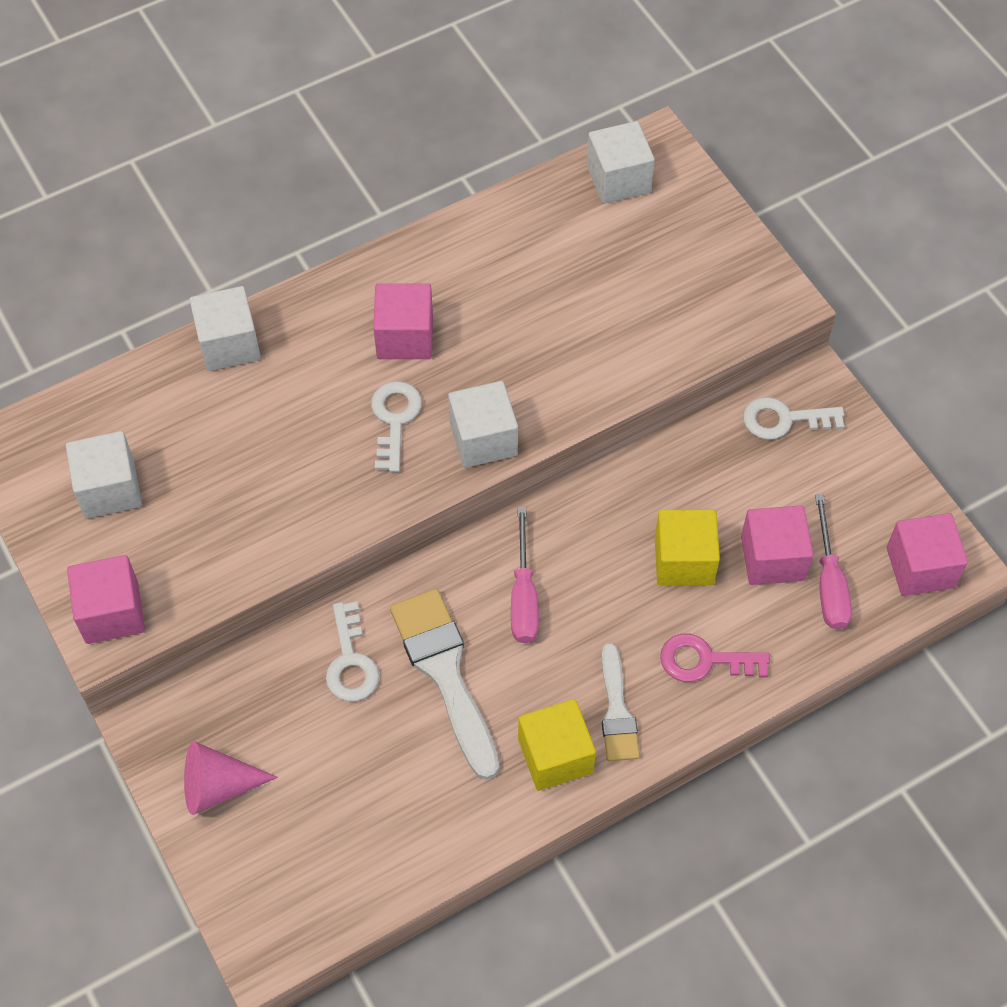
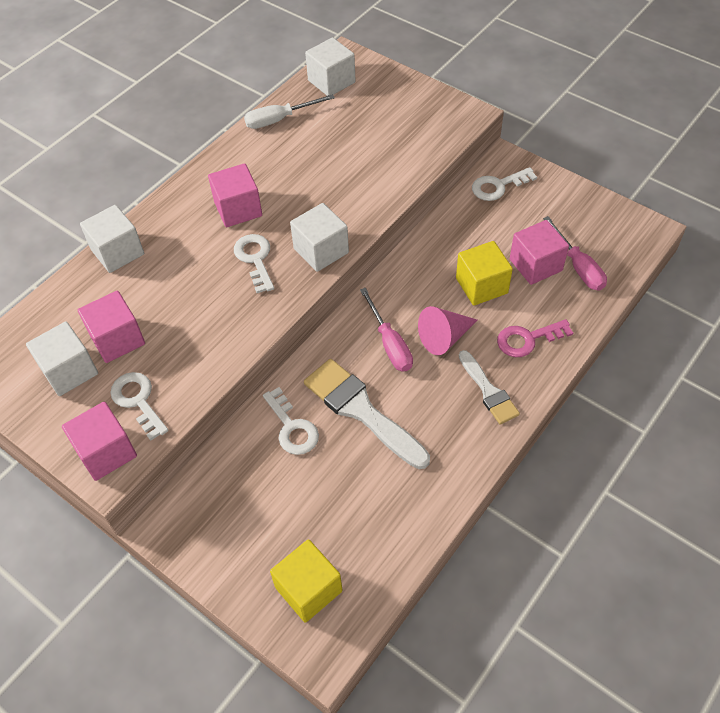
camera: 20 degrees left, 5 degrees down
(173, 560) = (138, 401): none -> white key
(218, 786) = (235, 548): pink cone -> pink cone (444, 337)
(519, 216) = (279, 119): none -> white screwdriver
(555, 756) = (463, 435): yellow cube -> yellow cube (308, 589)
(920, 567) = (627, 239): pink cube -> pink cube (117, 339)

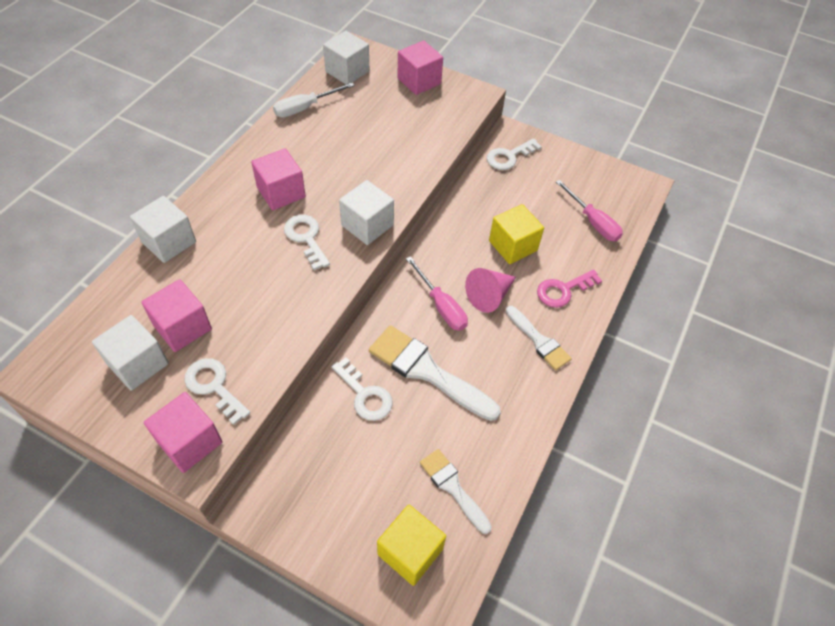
camera: 15 degrees left, 0 degrees up
(365, 532) = (453, 487): none -> white brush
(535, 265) = (556, 223): pink cube -> pink cube (419, 81)

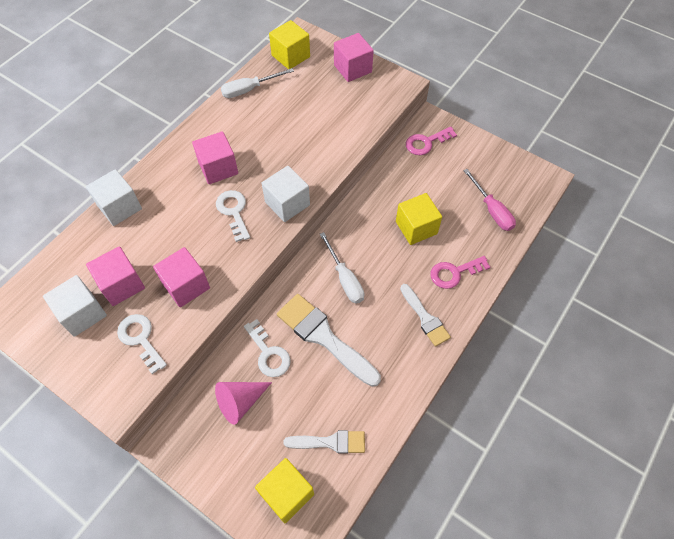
camera: 10 degrees right, 5 degrees up
(190, 442) = (115, 385): pink cube -> pink cube (186, 285)
(347, 71) = (290, 56): white cube -> yellow cube
(441, 306) = (345, 279): pink screwdriver -> white screwdriver
(453, 487) = (330, 442): white brush -> white brush turned 120 degrees clockwise
(489, 296) = (388, 273): pink cone -> pink cone (240, 402)
(509, 157) = (426, 142): white key -> pink key

